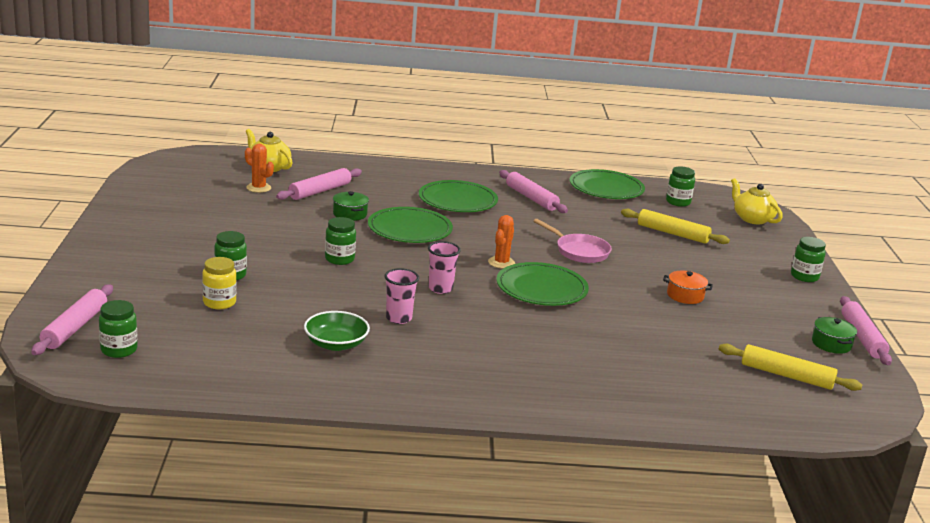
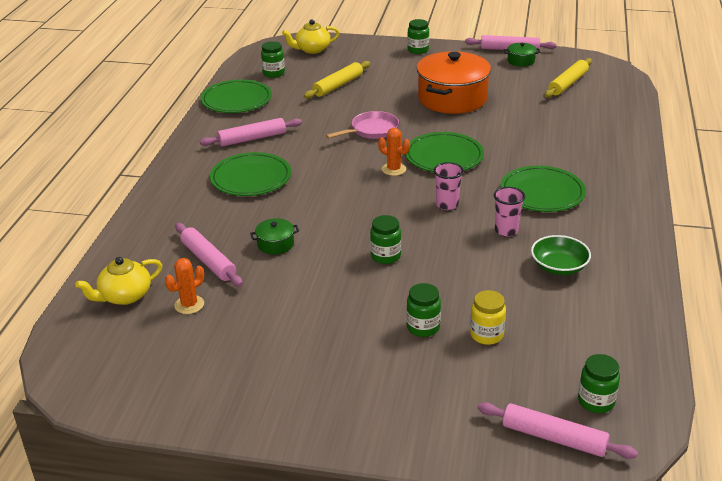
camera: 75 degrees left, 10 degrees up
(410, 229) = (317, 211): green plate -> green plate (542, 192)
(685, 296) = (452, 98): orange pot -> orange pot, size x2.37

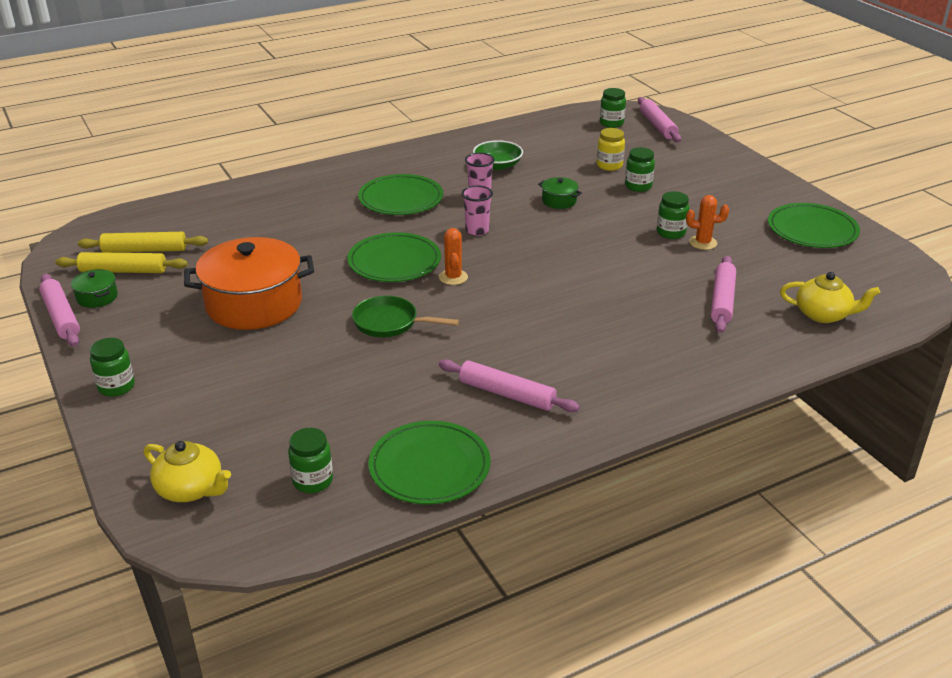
camera: 130 degrees left, 0 degrees up
(189, 305) = (776, 280): orange cactus -> orange cactus (703, 243)
(251, 178) = (580, 349): green plate -> green plate (812, 230)
(275, 244) = (651, 281): green pot -> green pot (559, 201)
(338, 85) = (297, 401): yellow rolling pin -> yellow rolling pin (123, 271)
(371, 130) = (390, 323): pink pan -> green pan
(385, 256) = (587, 228): green jar -> green jar (671, 233)

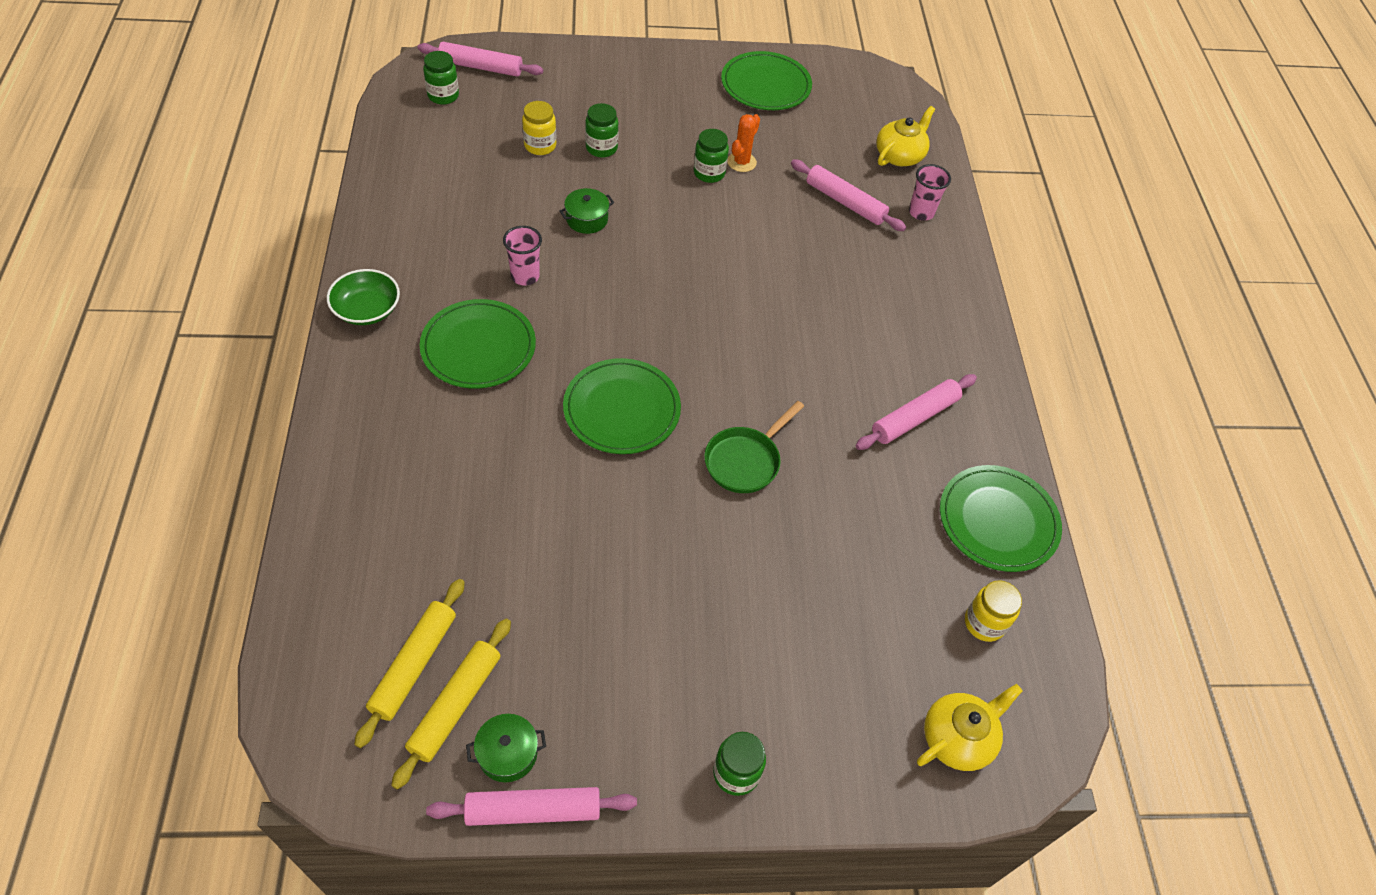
camera: 70 degrees left, 20 degrees up
(254, 304) = (632, 576): orange pot -> none
(312, 481) = (984, 623): green jar -> yellow jar
(453, 277) = (687, 372): orange cactus -> none
(477, 230) = (602, 312): pink cup -> pink cup (921, 212)
(497, 165) = (464, 230): green bowl -> green bowl (367, 309)

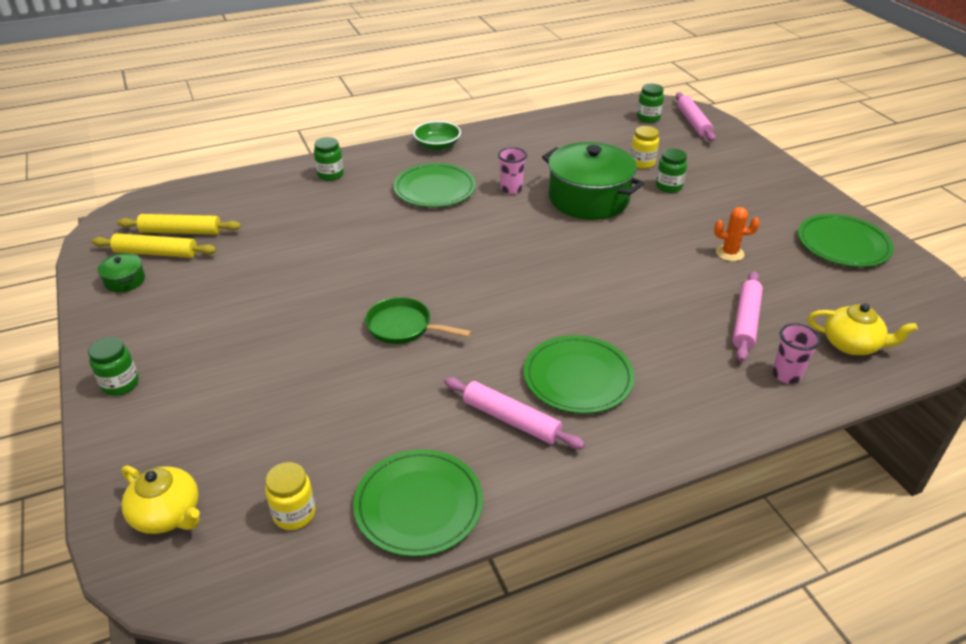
camera: 75 degrees right, 15 degrees down
(533, 810) = (86, 300): pink rolling pin -> none
(587, 219) = (589, 199): green pot -> green pot, size x2.37
(622, 409) = (418, 257): green plate -> green plate (578, 377)
(709, 173) = (697, 240): green jar -> green jar (330, 175)

